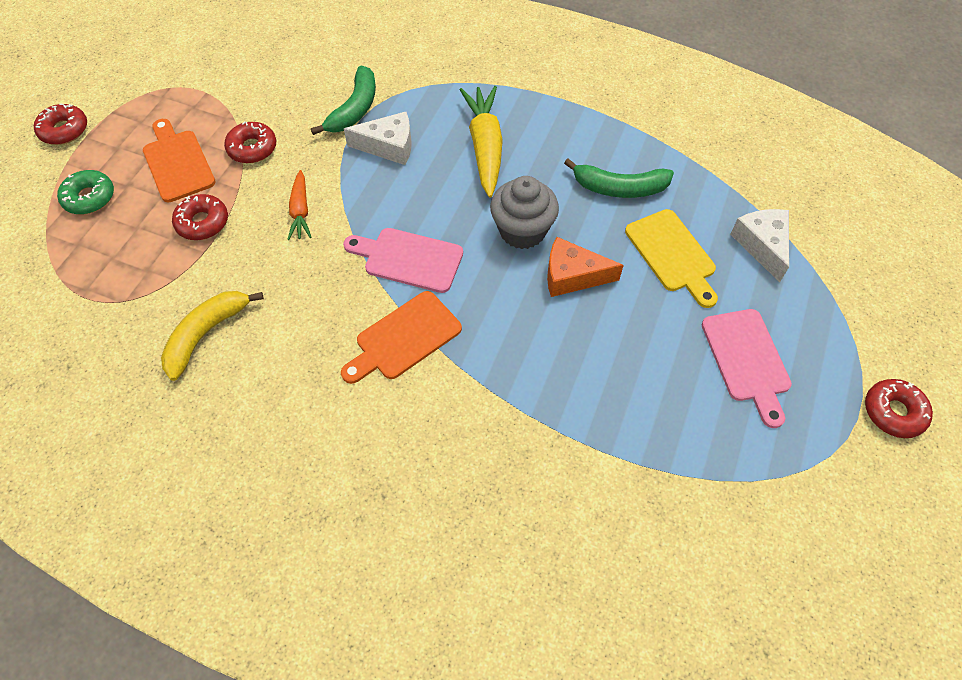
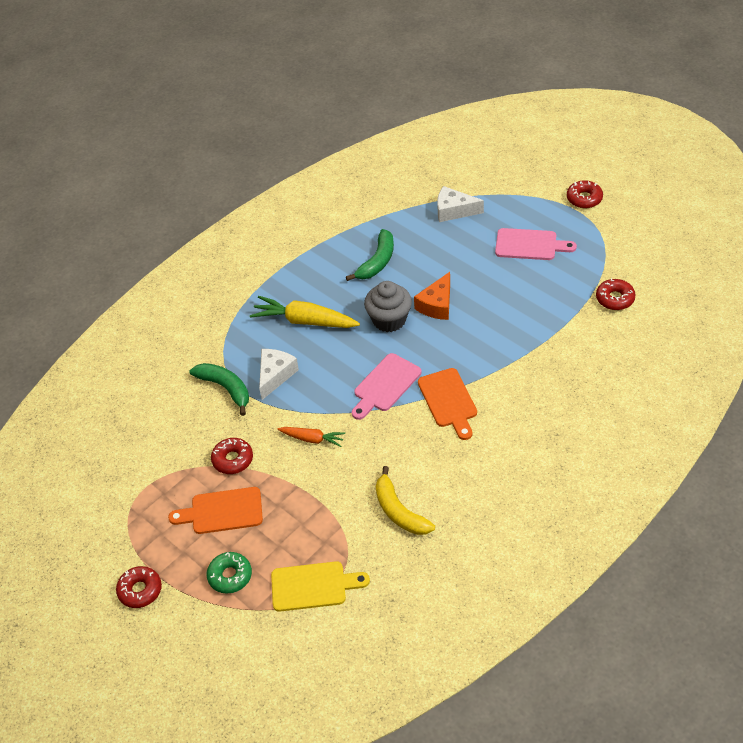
camera: 65 degrees left, 10 degrees down
(202, 222) = (294, 501): red donut -> red donut (615, 299)
(672, 254) = (442, 253): yellow cutting board -> yellow cutting board (313, 586)

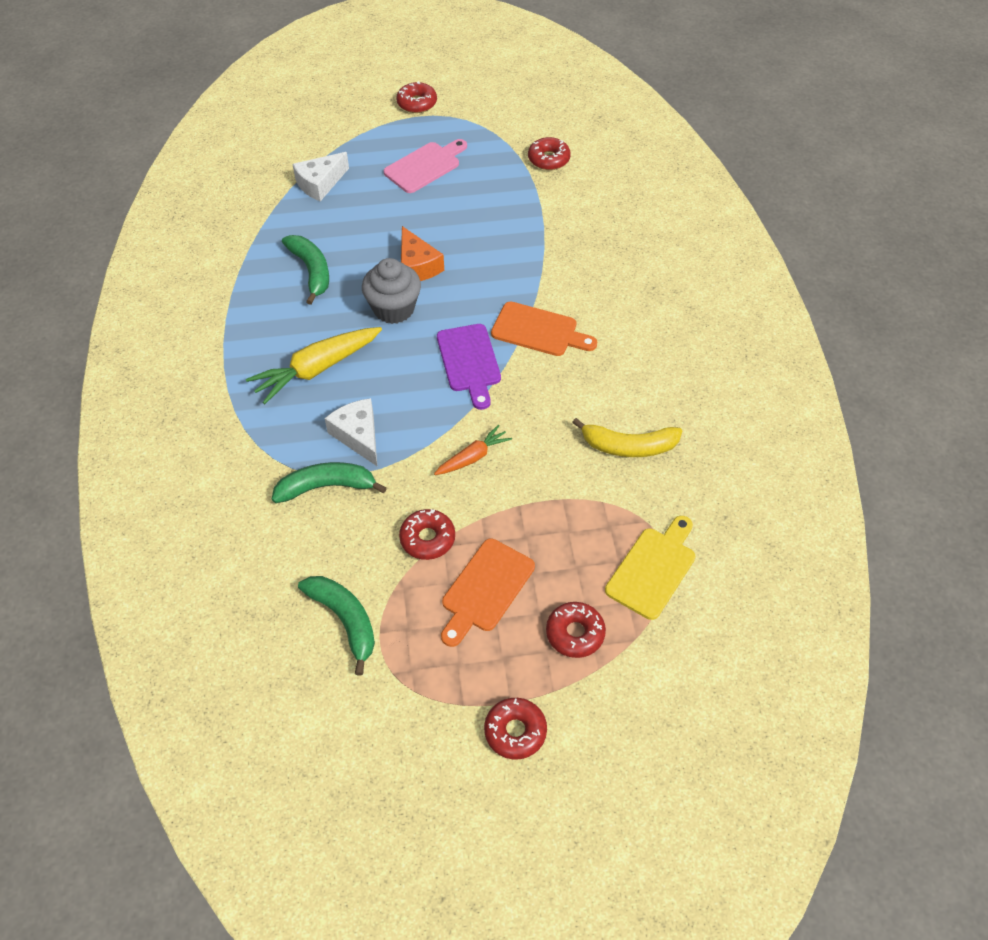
camera: 55 degrees left, 5 degrees up
(145, 462) = (345, 620): none -> green banana
(230, 576) = (575, 633): green donut -> red donut
(385, 385) = (469, 362): pink cutting board -> purple cutting board

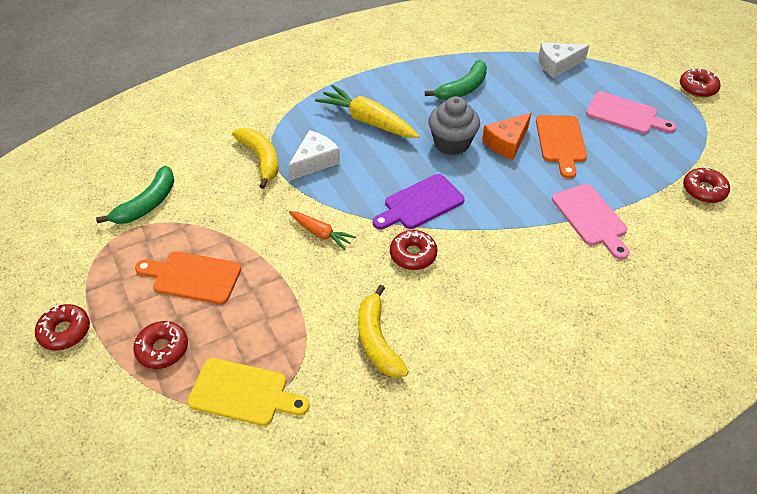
camera: 70 degrees right, 5 degrees down
(320, 183) = (557, 65): white cheese -> white cheese turned 45 degrees counterclockwise
(326, 487) = (261, 159): green banana -> yellow banana
(427, 539) = (231, 228): red donut -> red donut (413, 254)
(539, 330) = (481, 239): orange cutting board -> orange cutting board (561, 142)
(547, 244) = (591, 218): none -> pink cutting board

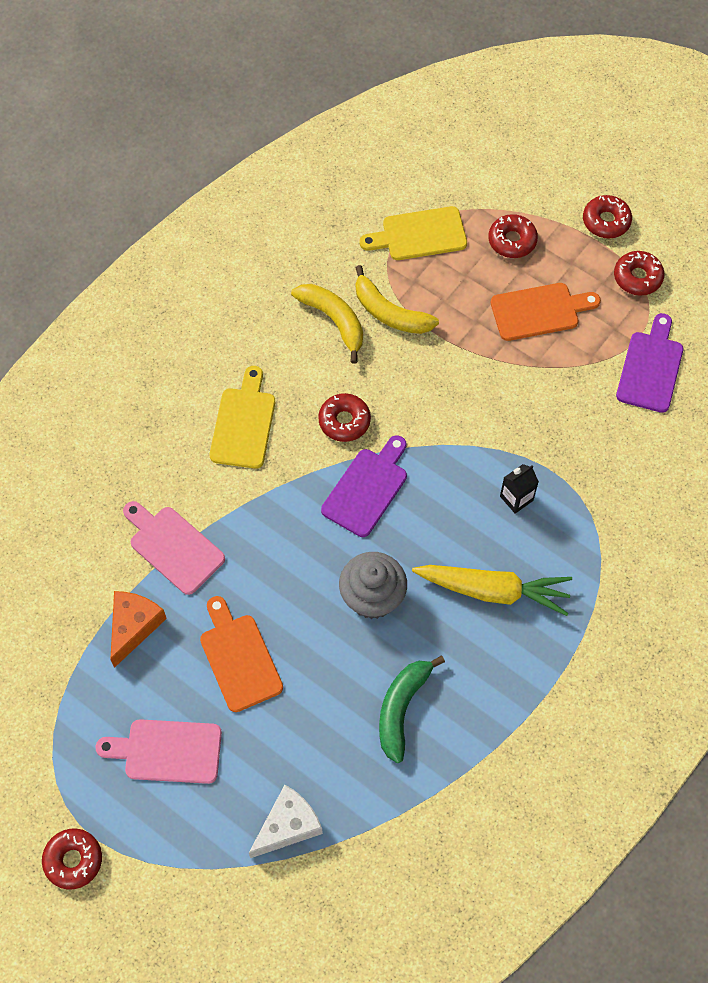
camera: 155 degrees right, 15 degrees up
(147, 204) = (650, 368): green banana -> purple cutting board
(261, 159) = (578, 475): yellow banana -> yellow banana (389, 312)
(315, 161) = (516, 498): white cheese -> black carton
(321, 233) = (450, 407): orange carrot -> none
(501, 284) = (243, 423): none -> yellow cutting board
(506, 143) = (306, 627): orange cheese -> orange cheese (134, 626)
(704, 190) = (49, 647): red donut -> red donut (637, 277)

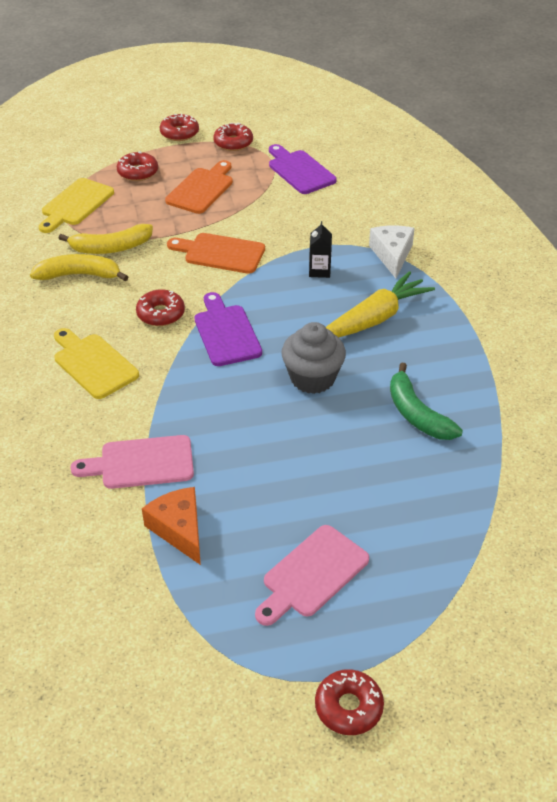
camera: 50 degrees left, 20 degrees down
(239, 658) = (279, 480): orange cutting board -> orange cutting board (220, 253)
(288, 826) = (451, 535): white cheese -> white cheese (392, 255)

